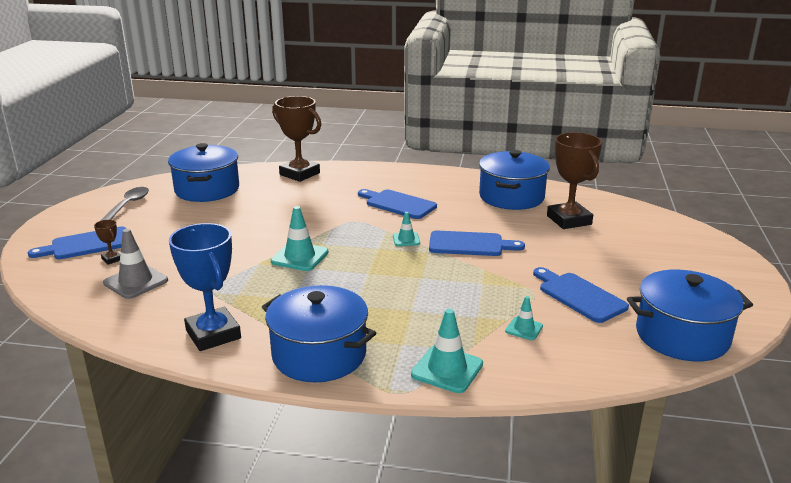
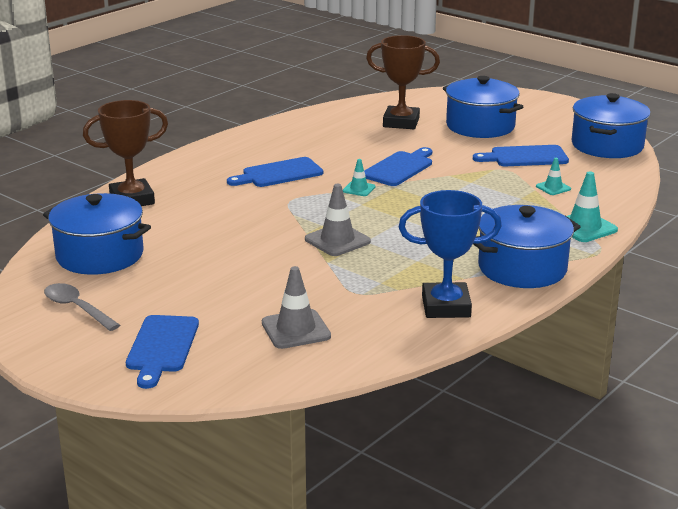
camera: 60 degrees left, 0 degrees up
(112, 259) = (222, 336): brown trophy -> none
(299, 257) = (337, 240): turquoise traffic cone -> grey traffic cone
(511, 197) = (329, 128): blue pot -> blue pot (480, 126)

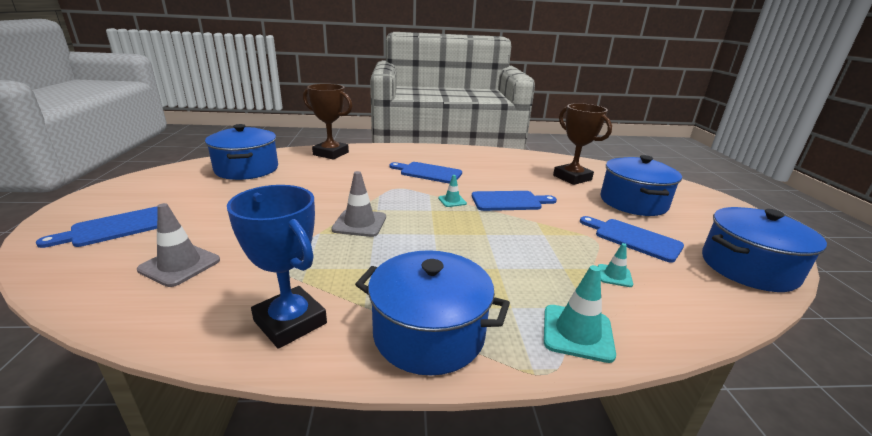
camera: 45 degrees right, 0 degrees up
(77, 308) = (164, 186): grey spoon -> none

